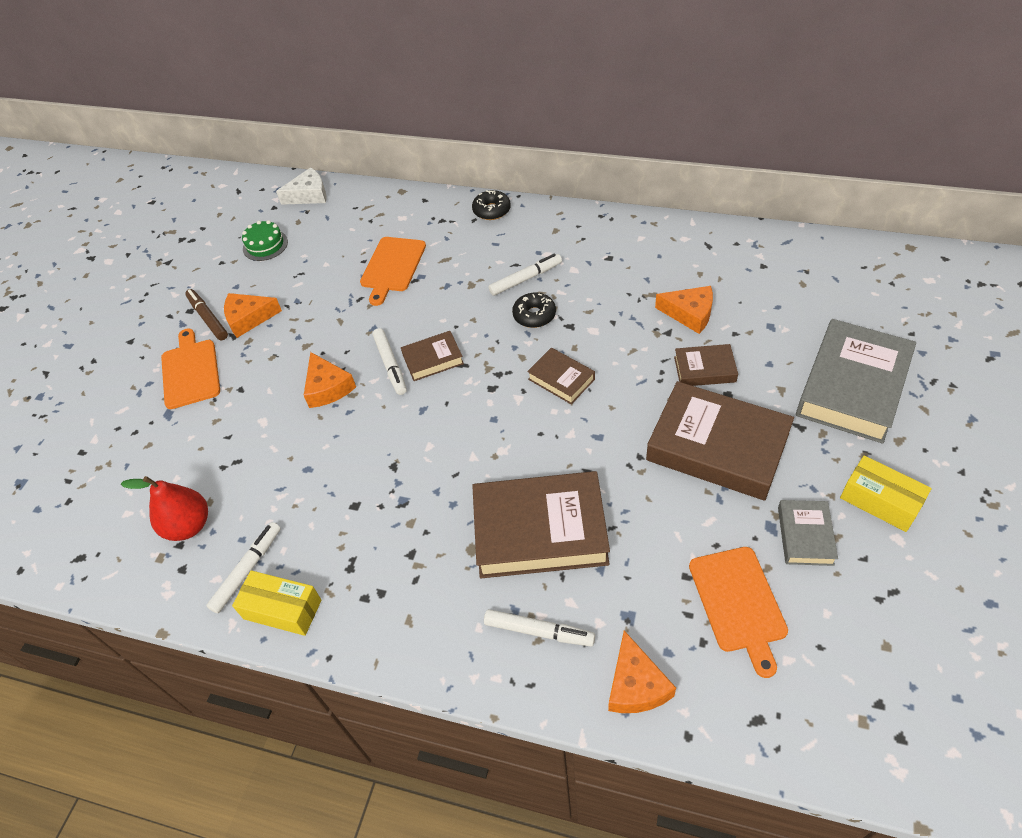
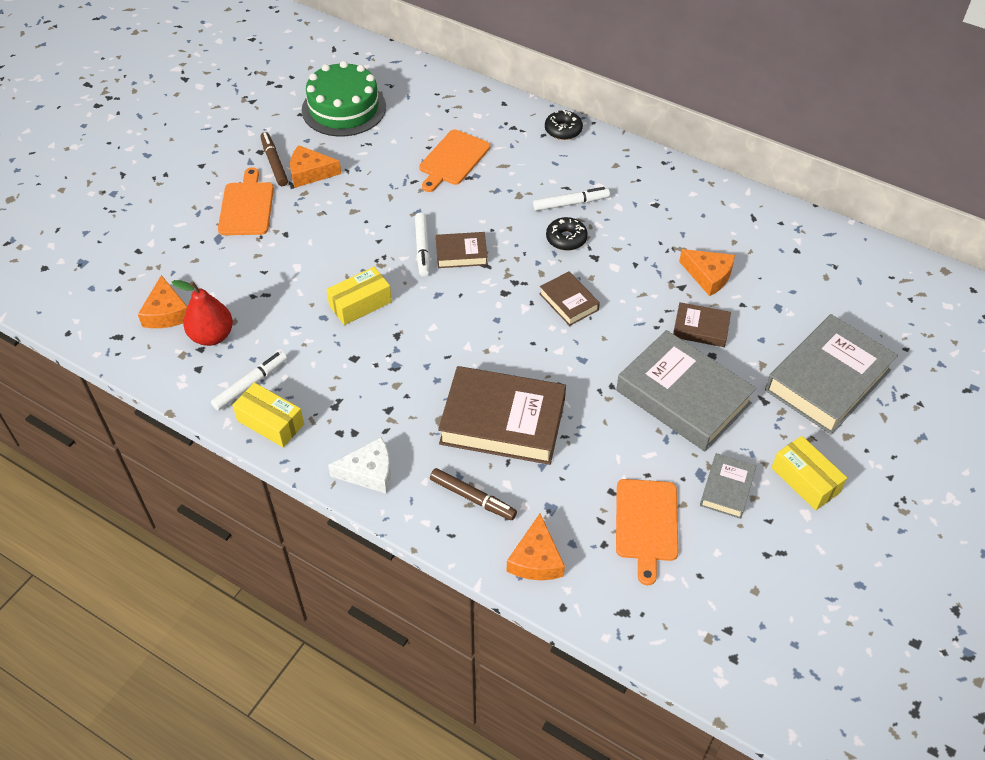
camera: 10 degrees right, 0 degrees up
(265, 245) = (344, 108): green cake -> green cake, size x1.93
(309, 195) = (398, 70): white cheese -> white cheese (369, 472)
(327, 388) = (361, 253): orange cheese -> orange cheese (166, 313)
(343, 443) = (360, 304): none -> yellow box
(538, 631) = (472, 497): white marker -> brown marker
(717, 447) = (683, 397): brown book -> grey book

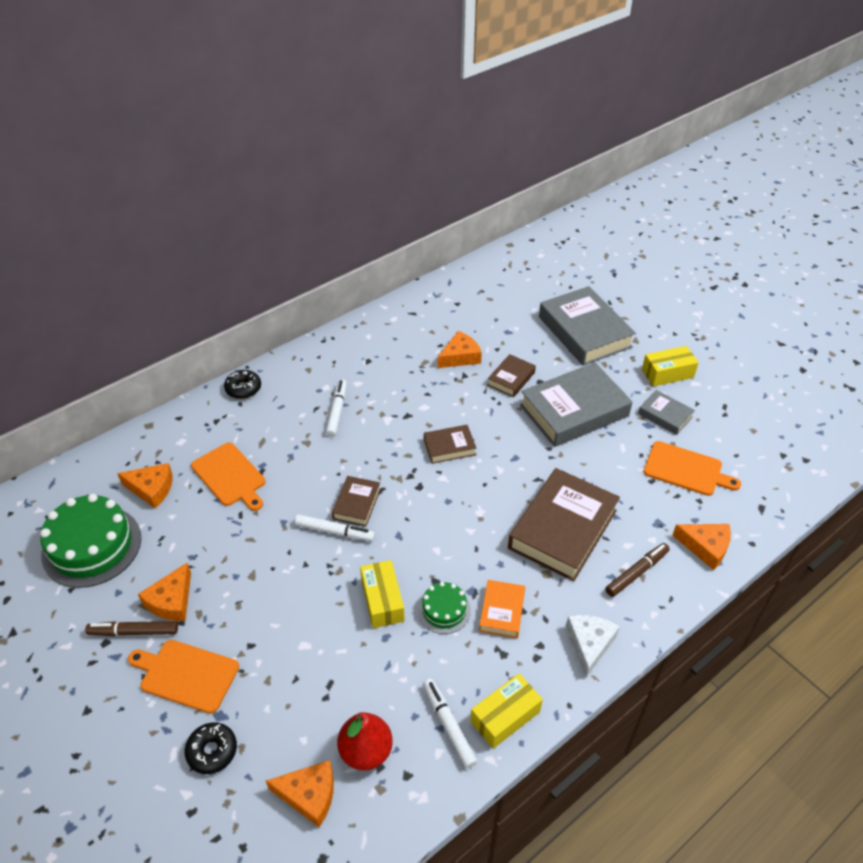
camera: 70 degrees left, 5 degrees down
(366, 350) = (444, 610): none -> green cake
(381, 394) = (502, 611): none -> orange book
(416, 118) = (151, 489): none -> orange cheese
(566, 239) = (377, 427): black donut -> black donut (212, 751)

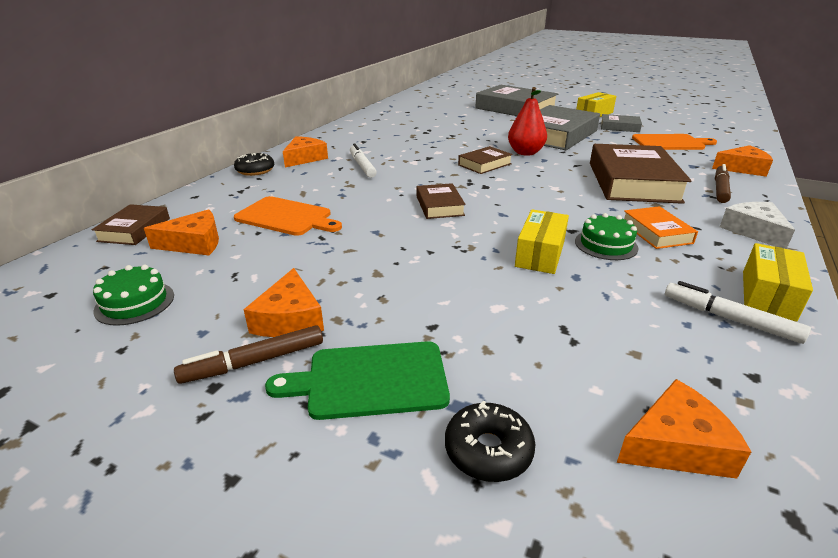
camera: 25 degrees left, 15 degrees down
(92, 546) = (135, 303): green cake -> green cake, size x0.52
(186, 674) = (370, 380): orange cutting board -> green cutting board
(334, 531) = (436, 225): white marker -> none
(366, 751) = (681, 372): red pear -> red pear (525, 153)
(382, 600) = (540, 254): yellow box -> yellow box turned 60 degrees clockwise
(460, 357) = (438, 129): orange cheese -> orange cheese (305, 158)
(511, 379) = (490, 131): brown book -> brown book (134, 230)

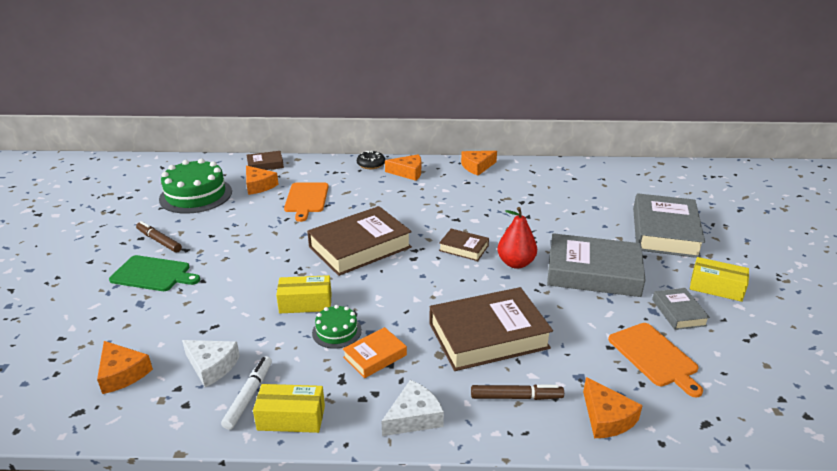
camera: 65 degrees right, 0 degrees up
(135, 303) = (196, 195): green cake -> green cake, size x1.93
(289, 319) = (196, 238): orange cheese -> orange cheese (477, 167)
(362, 166) = (412, 197): white marker -> none
(370, 380) = (153, 274): green cutting board -> green cutting board turned 135 degrees clockwise
(439, 206) = (360, 247): brown book -> brown book, size x2.02
(488, 450) = (112, 317): black donut -> none
(664, 342) = (212, 366): none -> white cheese

